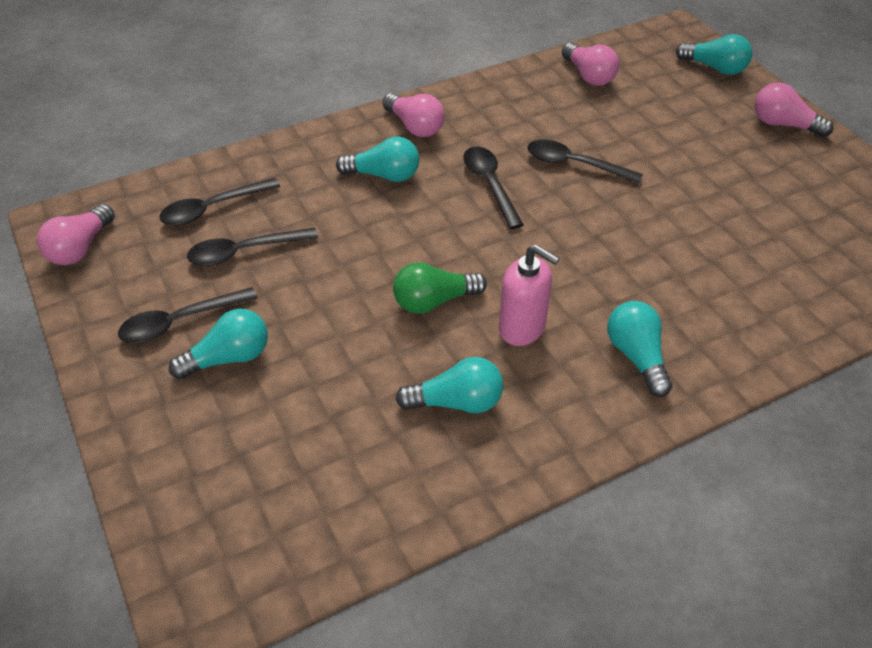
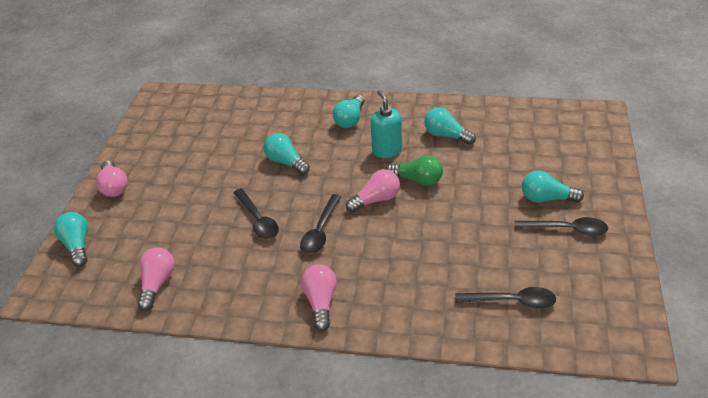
camera: 140 degrees left, 5 degrees down
(80, 248) = (620, 313): pink light bulb -> pink light bulb (376, 199)
(244, 252) = (506, 257): black spoon -> none
(384, 175) = (378, 270): turquoise light bulb -> turquoise light bulb (286, 162)
(522, 328) = (387, 150): pink soap dispenser -> turquoise soap dispenser

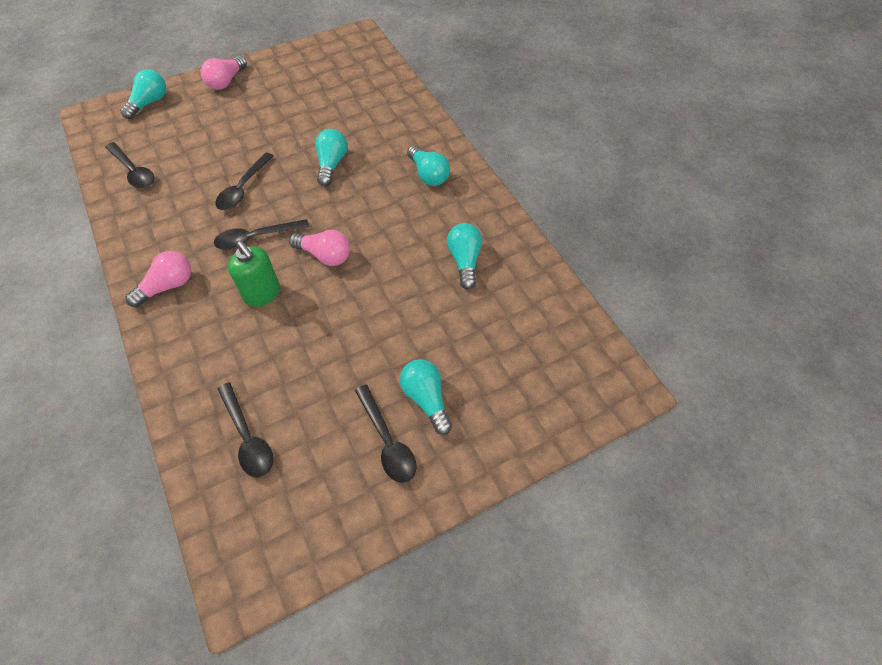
camera: 50 degrees right, 15 degrees up
(157, 283) = (133, 171): pink light bulb -> black spoon
(350, 119) = (428, 175): turquoise light bulb -> turquoise light bulb turned 105 degrees counterclockwise
(382, 247) = (262, 294): none -> green soap dispenser
(387, 150) = (403, 226): turquoise soap dispenser -> none
(418, 180) = (376, 272): green light bulb -> none

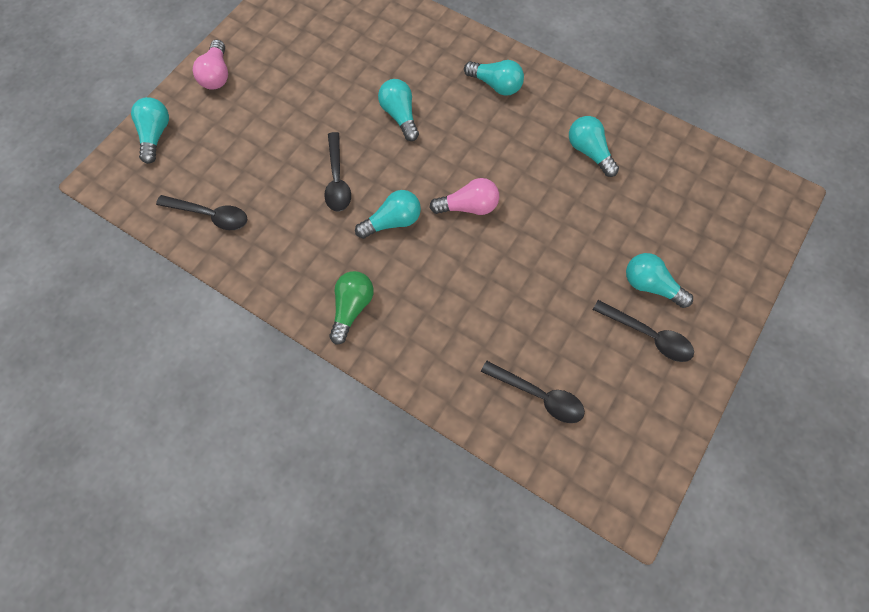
camera: 30 degrees left, 10 degrees up
(167, 286) = (352, 308): pink light bulb -> green light bulb
(256, 238) = (392, 222): black spoon -> turquoise light bulb
(262, 294) = (444, 270): green soap dispenser -> none

